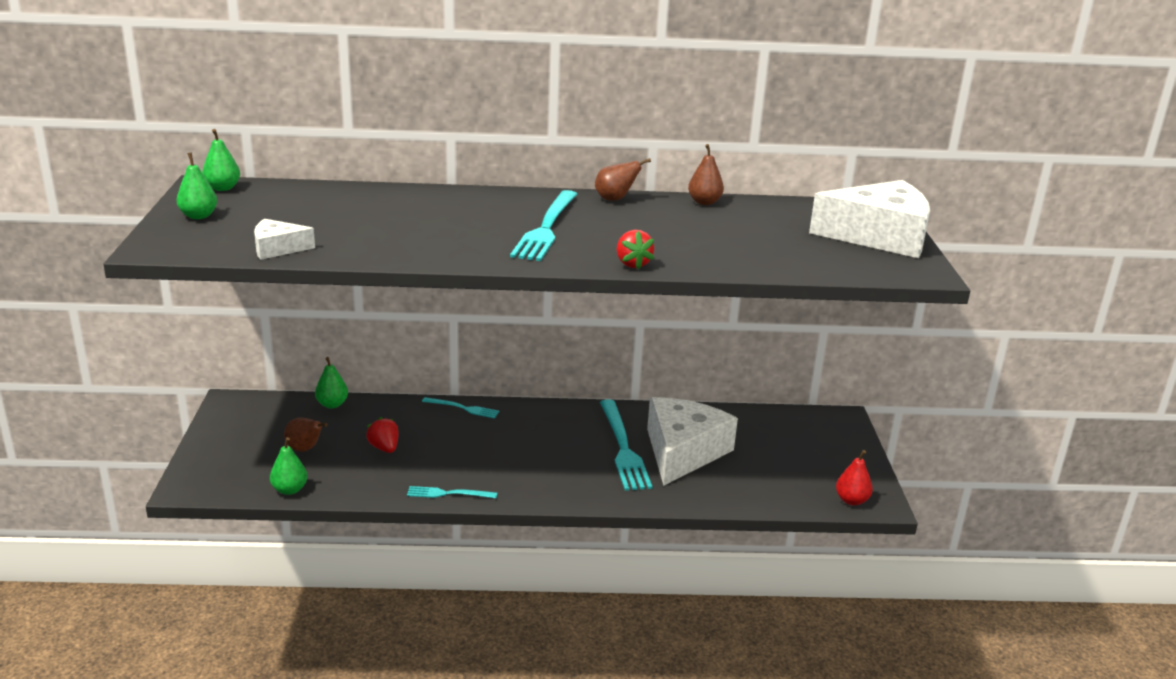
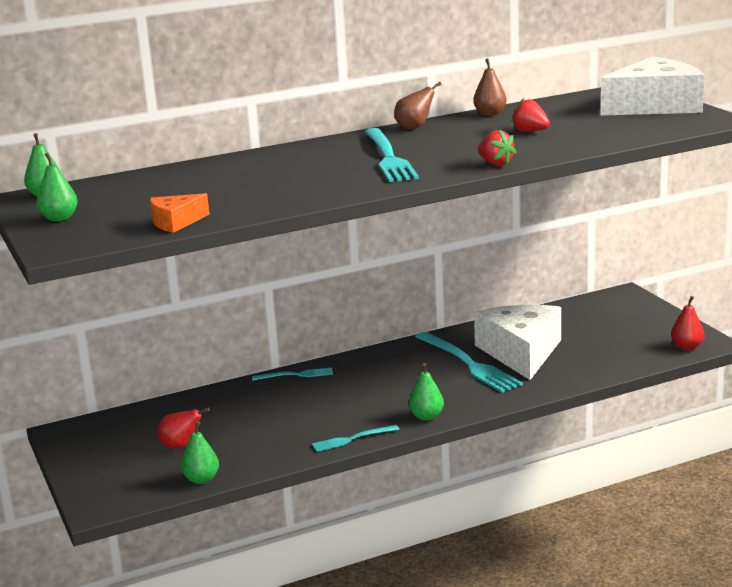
camera: 20 degrees left, 5 degrees down
(277, 248) = (176, 222): white cheese -> orange cheese
(305, 449) = (181, 446): brown pear -> red pear
(332, 404) = (167, 406): green pear -> green pear (426, 416)
(384, 448) = (256, 424): red strawberry -> red strawberry (530, 131)

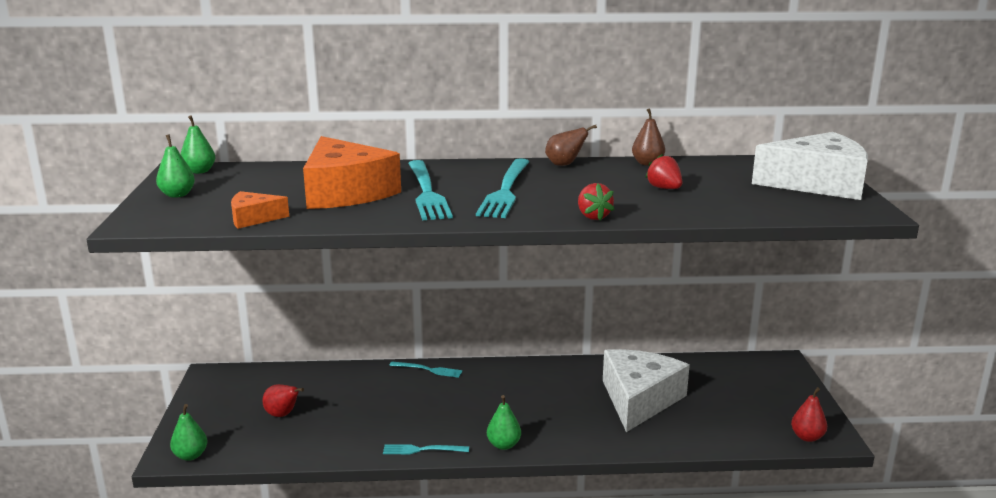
camera: 20 degrees right, 0 degrees up
(201, 479) = (270, 453): green pear -> green pear (190, 455)
(234, 186) = (345, 192): none -> orange cheese
(468, 364) = (582, 398): turquoise fork -> turquoise fork (426, 192)

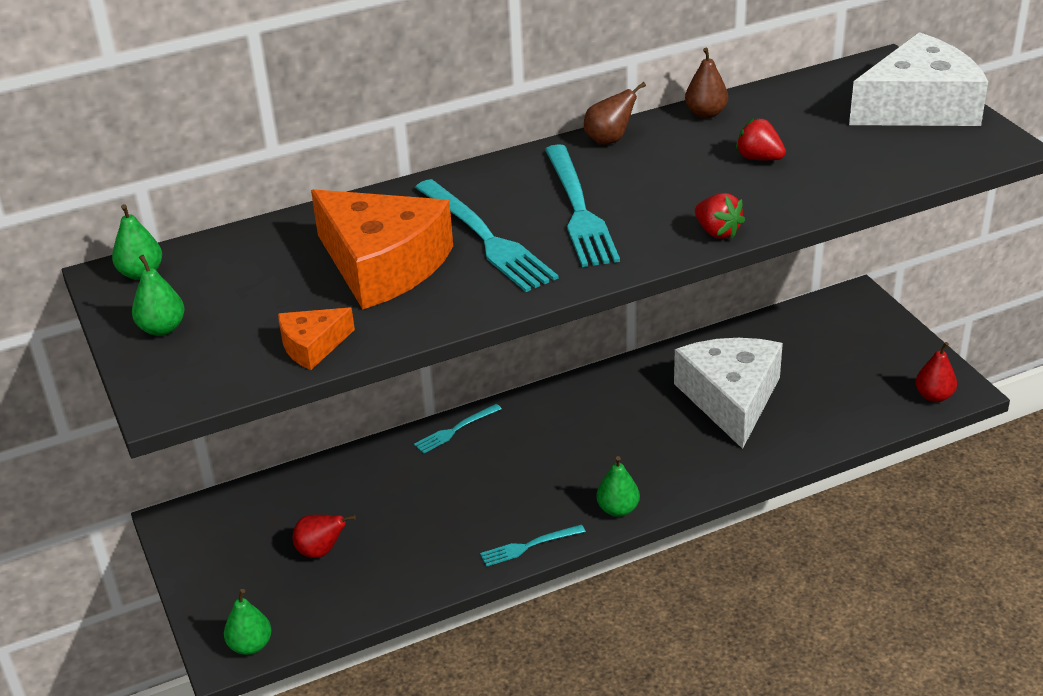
camera: 20 degrees left, 15 degrees up
(428, 370) = (455, 430): turquoise fork -> turquoise fork turned 150 degrees clockwise

